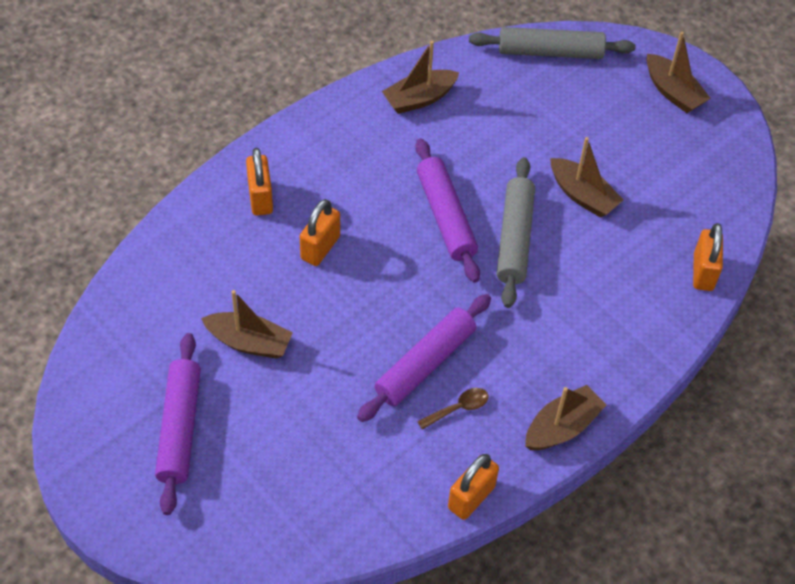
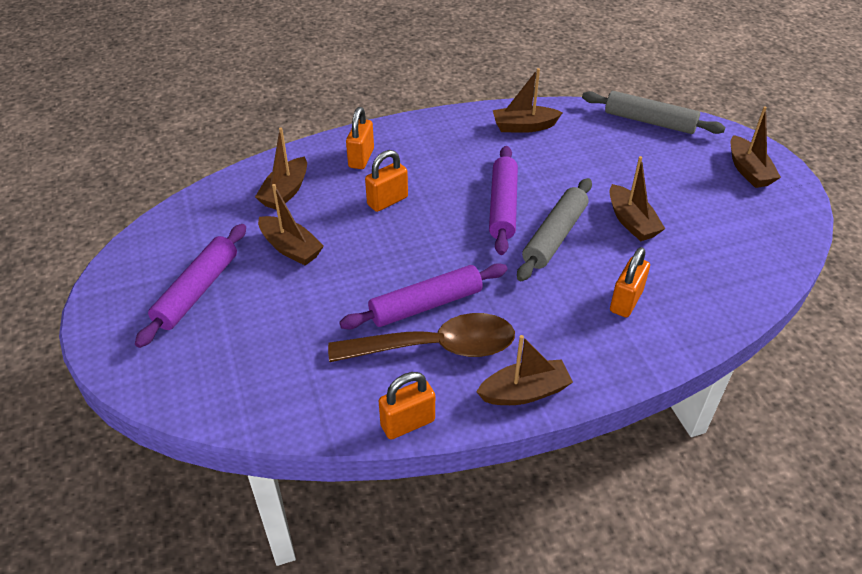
camera: 25 degrees right, 10 degrees down
(200, 271) = (285, 192): none -> brown boat
(458, 408) = (436, 347): brown spoon -> brown spoon, size x2.49
(703, 272) = (722, 307): orange padlock -> orange padlock (626, 301)

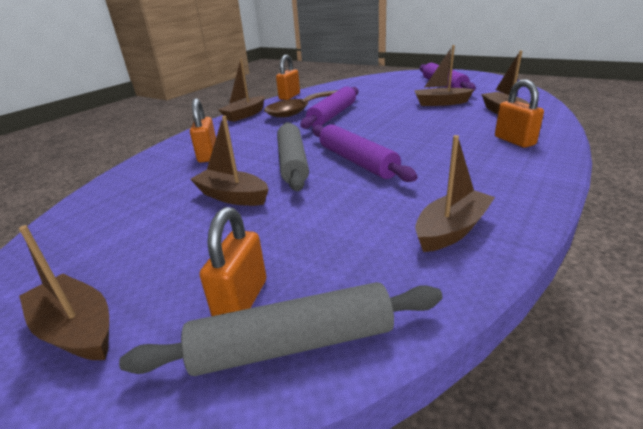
camera: 145 degrees right, 15 degrees down
(387, 201) = (439, 132): orange padlock -> orange padlock (241, 300)

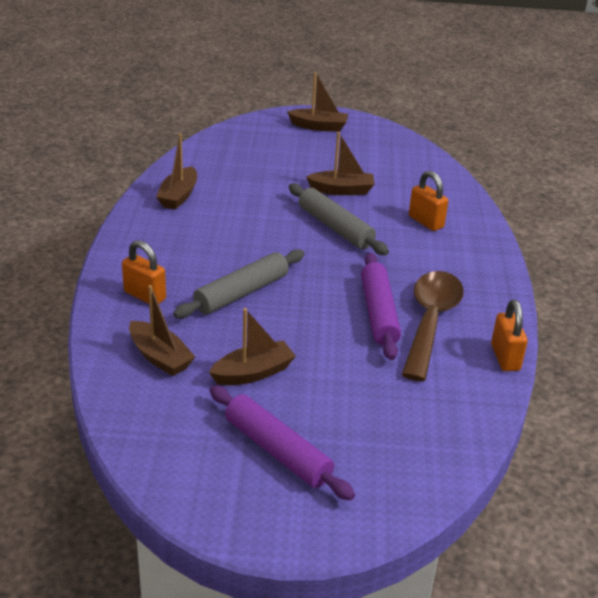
camera: 145 degrees right, 5 degrees up
(241, 300) = (262, 147): orange padlock -> none
(245, 115) = (495, 293): brown boat -> none
(293, 344) = (225, 140): grey rolling pin -> grey rolling pin (241, 293)
(357, 161) = (280, 239): purple rolling pin -> none

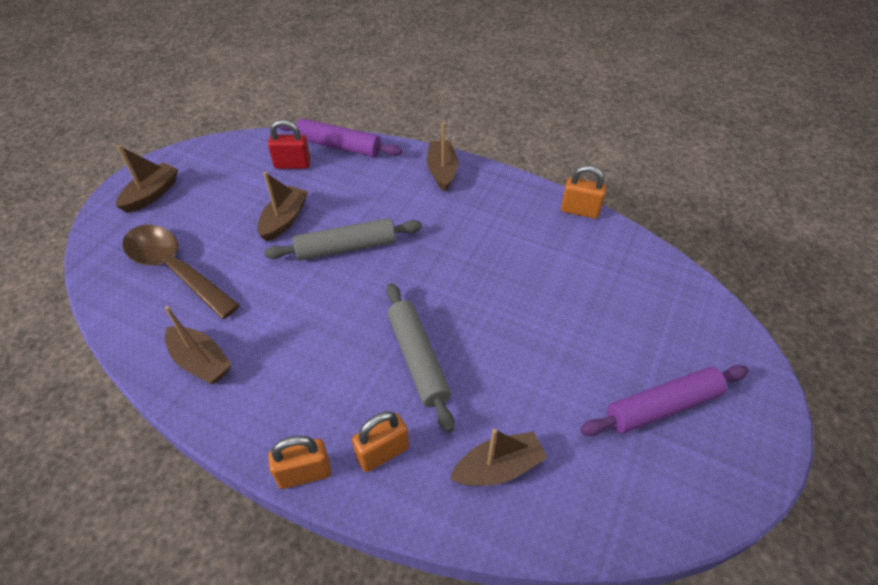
camera: 65 degrees left, 15 degrees up
(253, 373) = (549, 390): brown boat -> brown boat (442, 171)
(379, 313) = (494, 265): purple rolling pin -> purple rolling pin (339, 146)
(410, 176) = (292, 164): none -> red padlock
(426, 222) = (373, 183): orange padlock -> orange padlock (304, 473)
(430, 321) = (518, 236): brown spoon -> brown spoon (174, 269)

